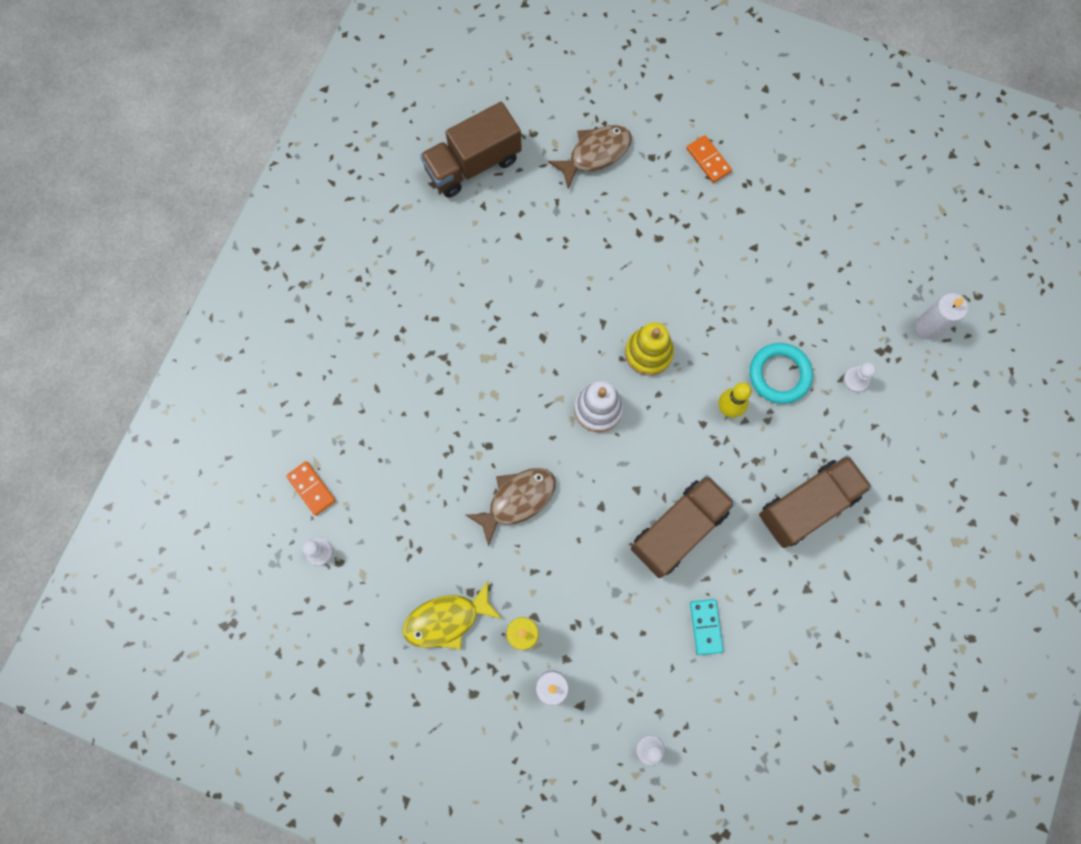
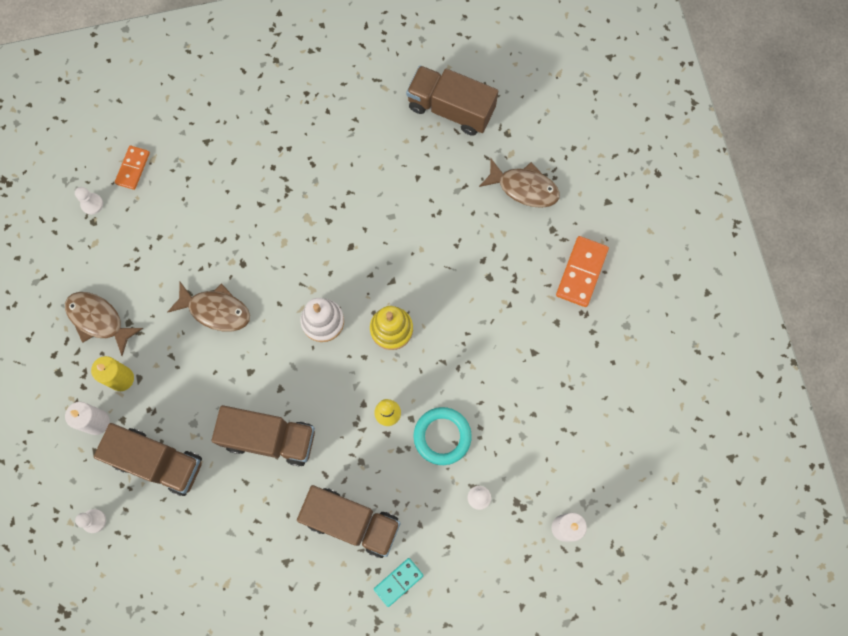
camera: 55 degrees right, 0 degrees up
(447, 620) = (98, 320): yellow fish -> brown fish
(631, 650) = (157, 462): none -> brown truck
(706, 627) = (209, 504): turquoise domino -> turquoise domino (398, 582)
(708, 160) = (581, 272): orange domino -> orange domino, size x1.52

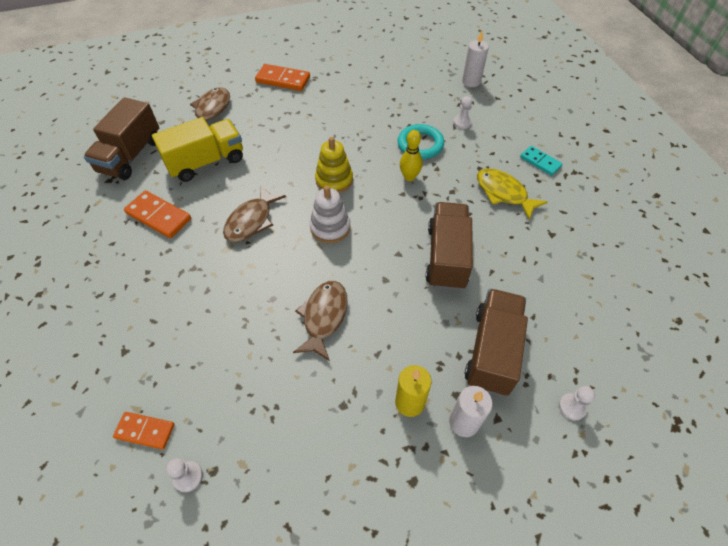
camera: 95 degrees left, 20 degrees down
(98, 320) = (342, 441): brown fish -> brown fish (251, 221)
(351, 522) = (503, 193): brown truck -> yellow fish
(358, 149) = (159, 216): none -> orange domino
(433, 189) = (206, 162): none -> yellow truck

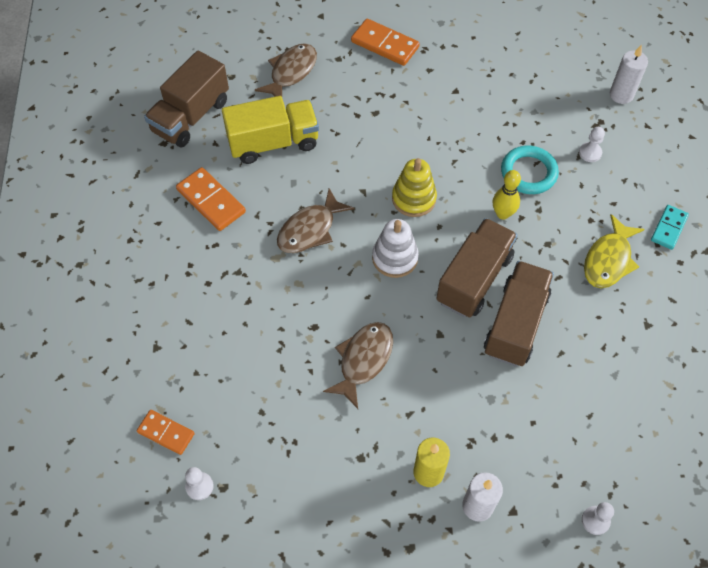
camera: 15 degrees right, 5 degrees up
(492, 351) = (531, 441): brown truck -> brown truck (474, 279)
(503, 193) = (608, 260): yellow fish -> yellow fish turned 120 degrees counterclockwise
(540, 162) = (669, 228): turquoise domino -> turquoise domino turned 60 degrees clockwise

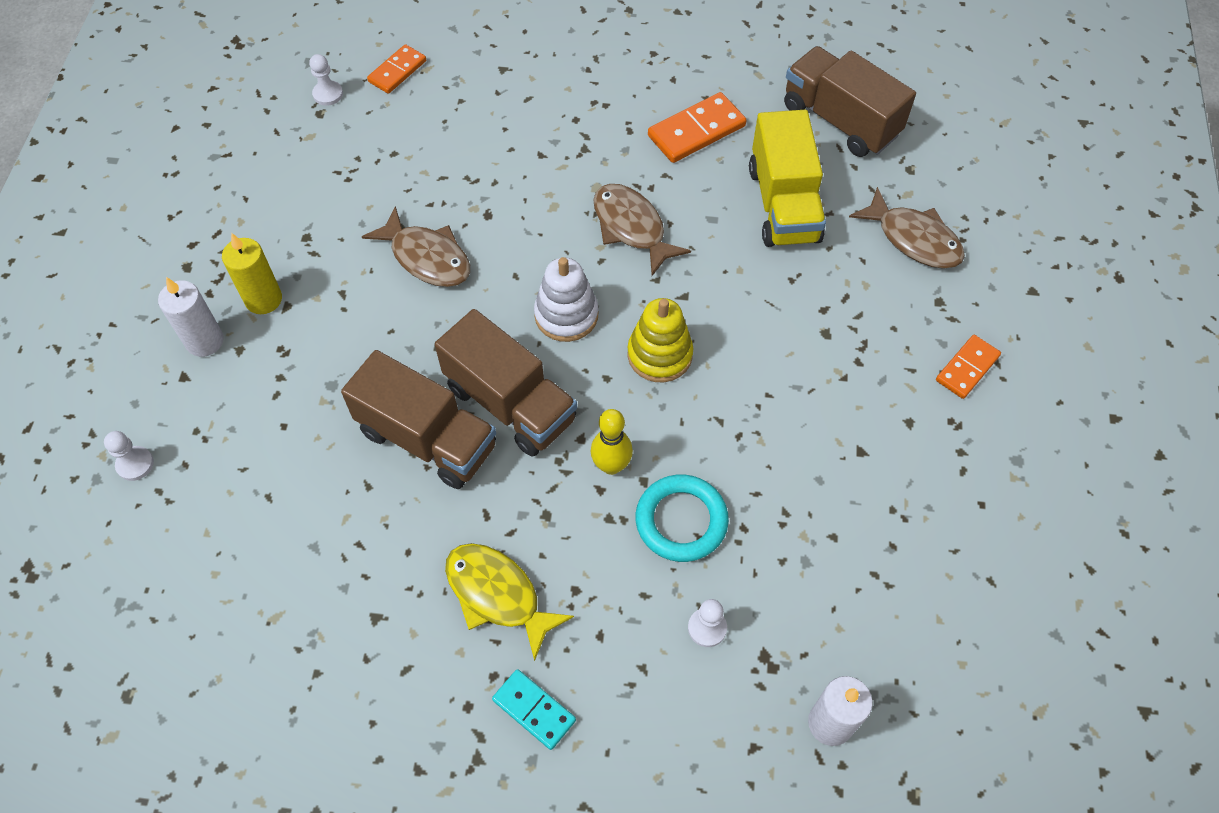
camera: 100 degrees right, 0 degrees up
(385, 44) = (967, 368): orange domino -> orange domino, size x0.66

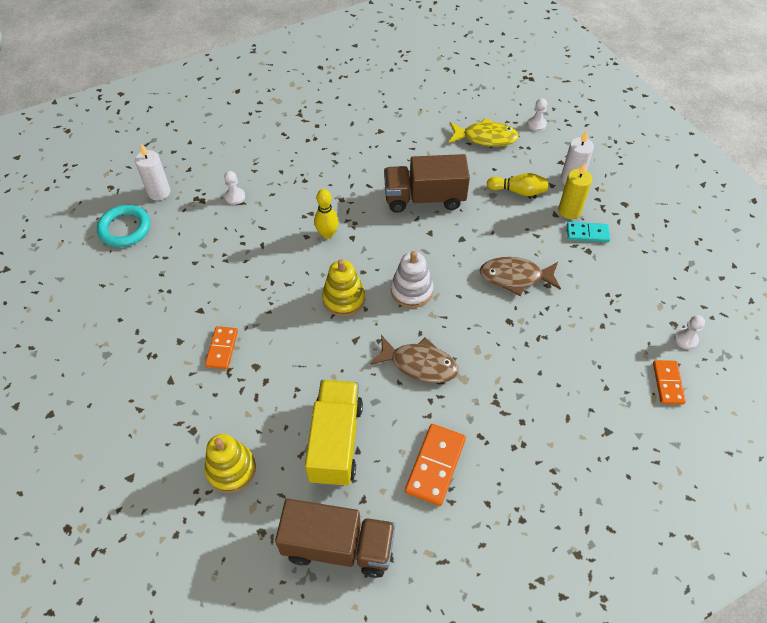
camera: 145 degrees right, 5 degrees down
(292, 368) = (518, 191): none -> yellow bowling pin
(497, 595) = (337, 162): yellow fish -> yellow fish (486, 138)
(510, 403) = (400, 233): brown truck -> none
(534, 710) = (289, 136): turquoise domino -> turquoise domino (587, 233)
(681, 521) = (275, 229): turquoise ring -> turquoise ring (125, 229)
(783, 204) = (335, 442): yellow truck -> yellow truck turned 45 degrees clockwise
(913, 239) = (231, 469): brown fish -> yellow stacking toy
(967, 368) = (156, 393): orange domino -> orange domino (222, 349)

